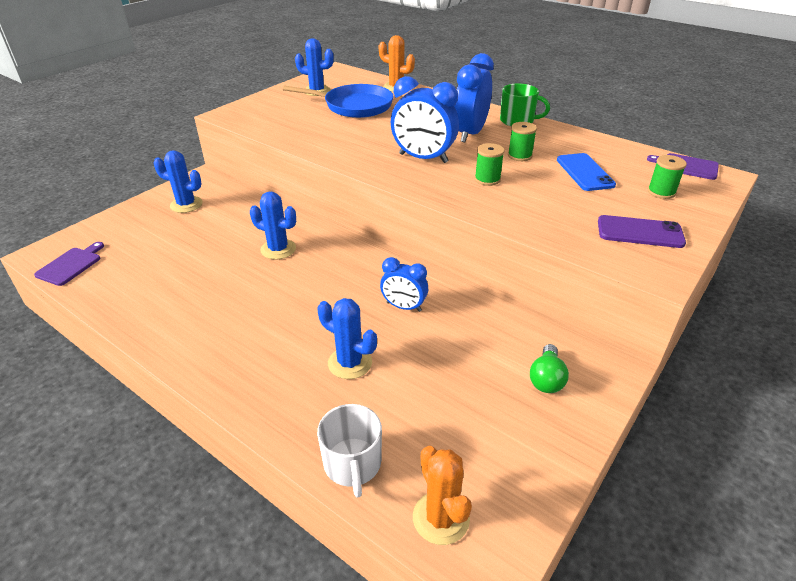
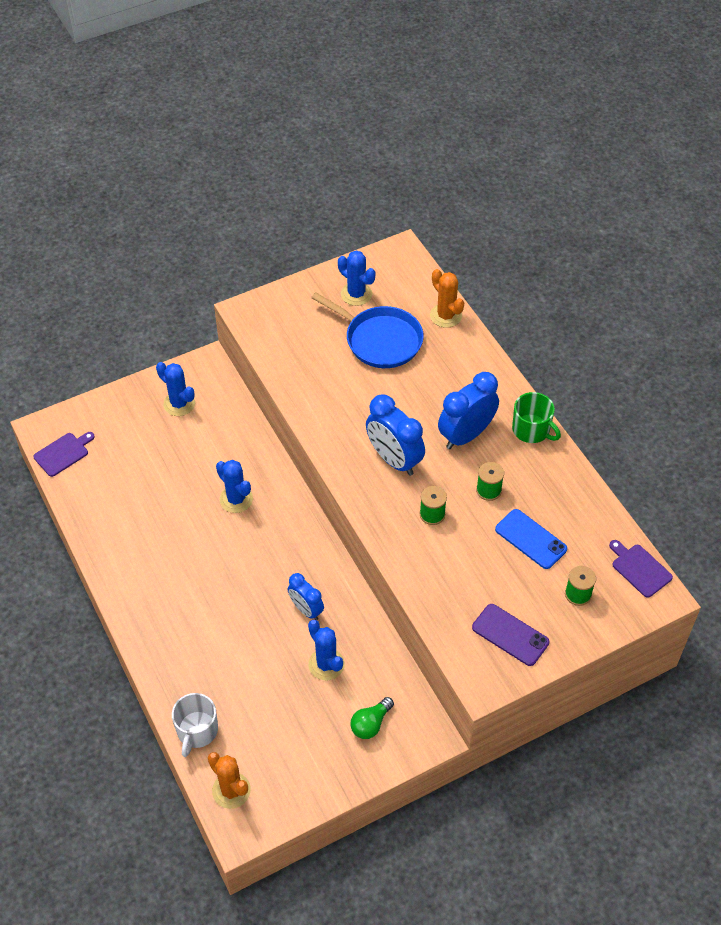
camera: 25 degrees right, 15 degrees up
(350, 363) = (235, 648): blue cactus -> blue cactus (326, 664)
(441, 518) = (231, 790): orange cactus -> orange cactus turned 45 degrees counterclockwise
(584, 172) = (530, 539): blue phone -> blue phone turned 60 degrees counterclockwise

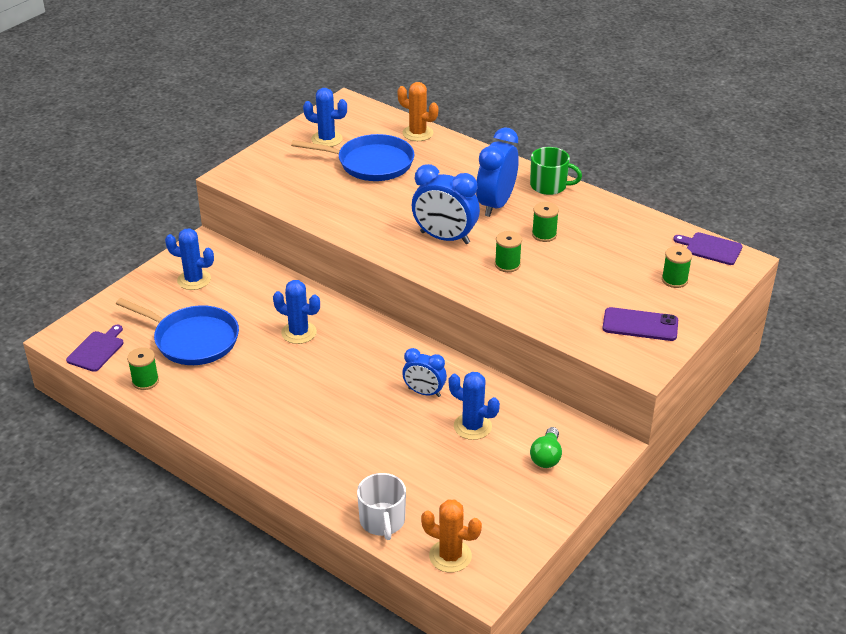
camera: 25 degrees left, 15 degrees down
(85, 503) = (145, 381): none -> green spool
(144, 472) = (193, 340): none -> blue pan
(530, 539) = (605, 256): blue phone -> none

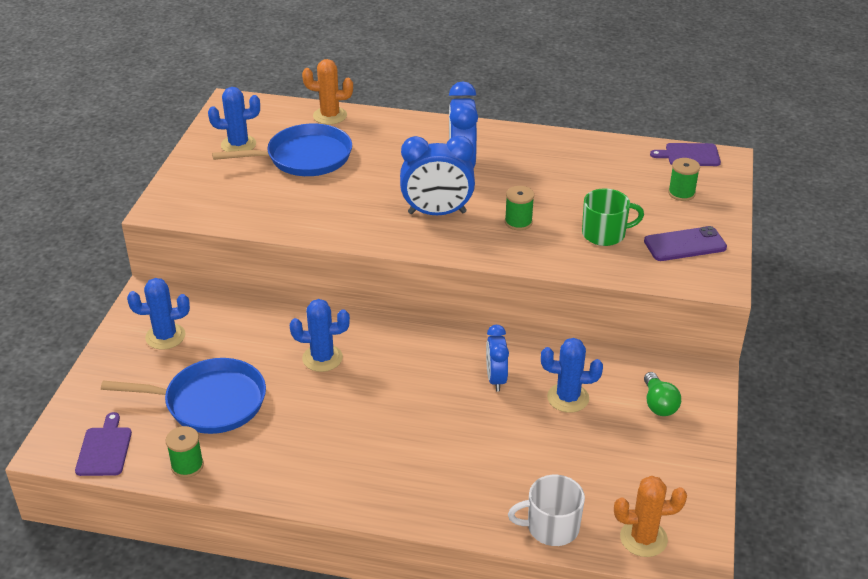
camera: 25 degrees left, 0 degrees up
(382, 521) = (551, 527): white mug -> white mug turned 120 degrees clockwise
(424, 392) = (496, 379): blue clock -> blue clock turned 90 degrees clockwise
(544, 234) = (530, 183): green spool -> none
(549, 186) = (499, 135): green mug -> green mug (605, 234)

